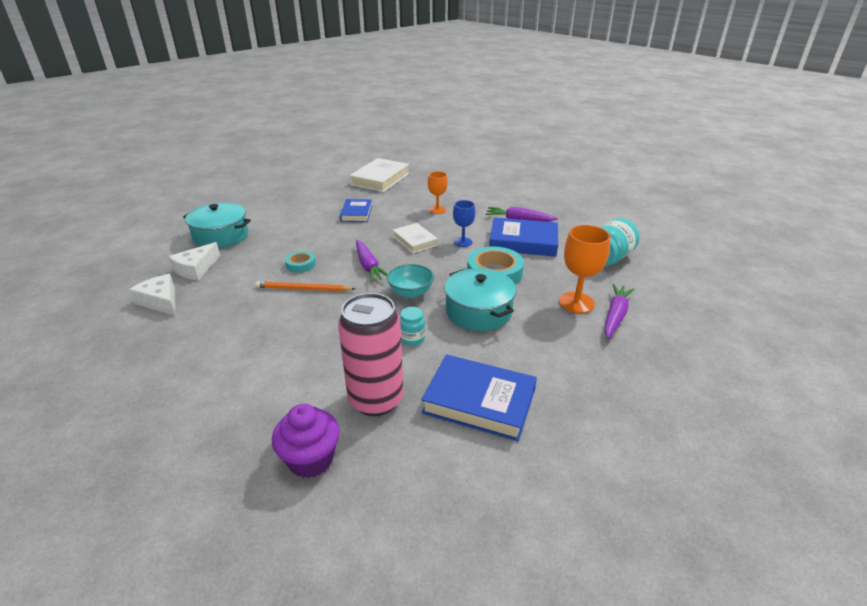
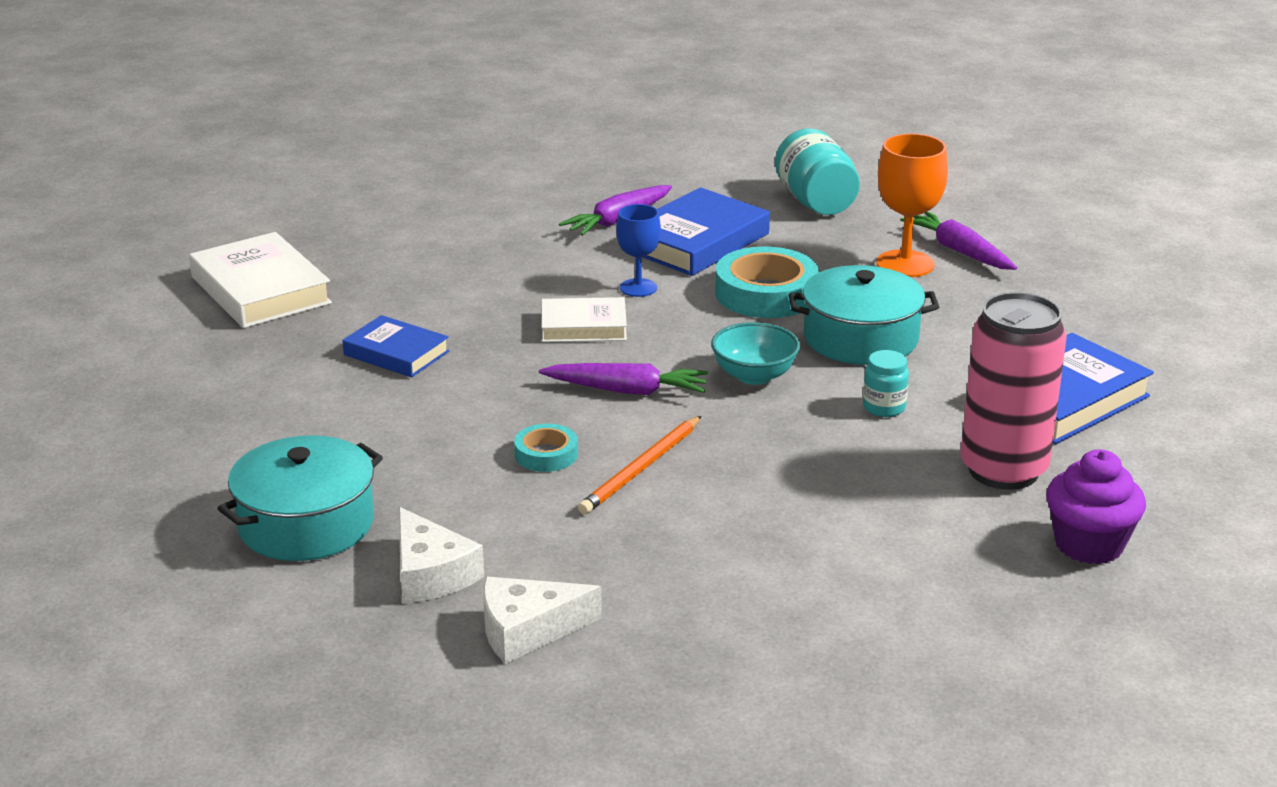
camera: 60 degrees left, 5 degrees down
(437, 210) = (486, 274): orange goblet -> none

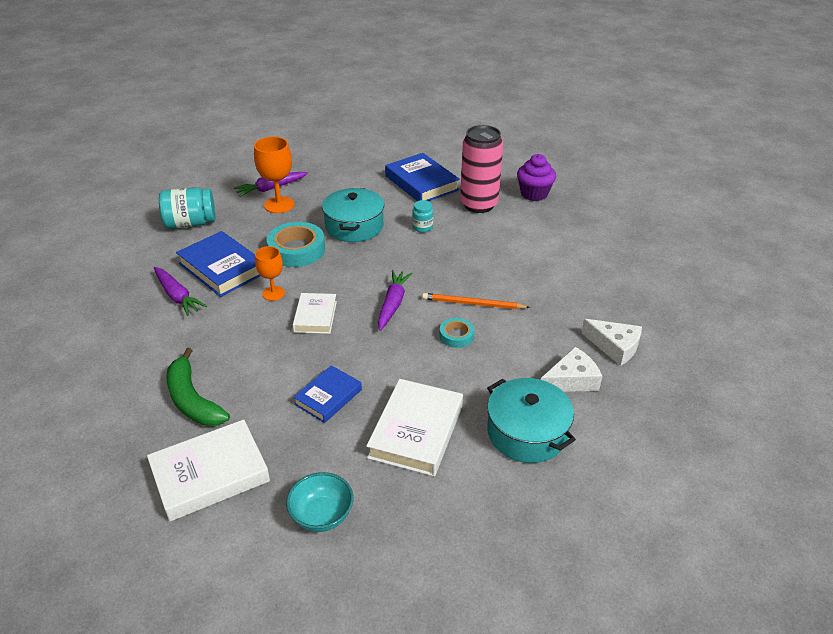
camera: 85 degrees left, 10 degrees up
(319, 426) = (416, 431): none -> white book
(395, 261) = (193, 400): none -> green banana
(527, 630) = (615, 347): white cheese -> white cheese turned 45 degrees counterclockwise
(638, 288) = (273, 293): blue goblet -> orange goblet
(641, 469) = (473, 304): orange pencil -> orange pencil turned 150 degrees clockwise
(754, 376) = (385, 261): turquoise bowl -> turquoise bowl (322, 515)

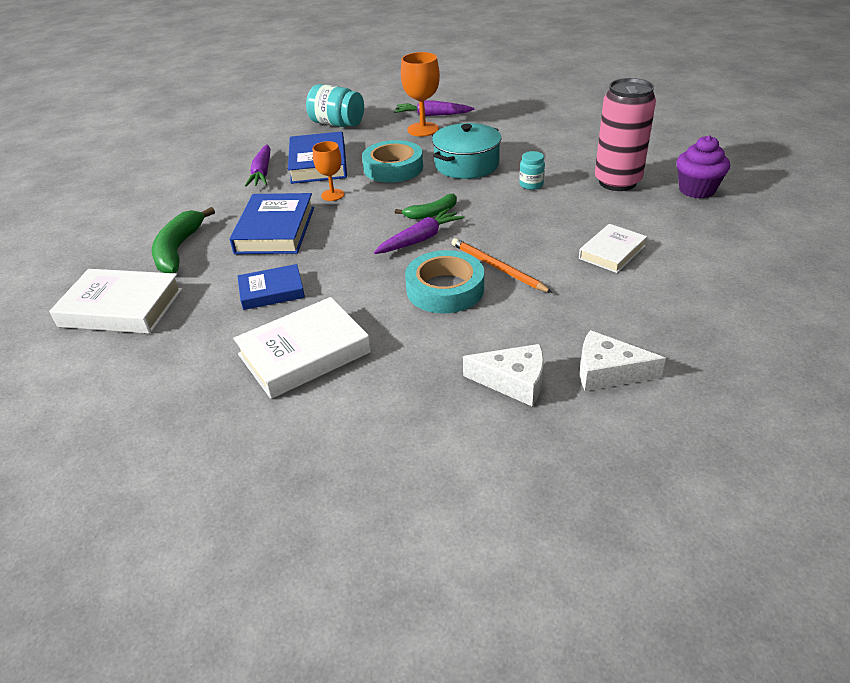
camera: 40 degrees right, 0 degrees up
(315, 316) = (342, 224): white book -> white book (612, 252)
(322, 515) = (150, 380): turquoise bowl -> none
(376, 279) = (431, 213): none -> green banana
(421, 183) = (579, 147): blue book -> blue book (275, 230)
(456, 336) = (445, 289): turquoise tape -> turquoise tape, size x1.88
(527, 432) = (402, 407): turquoise pot -> none
(615, 347) = (607, 372): white cheese -> white cheese turned 120 degrees clockwise

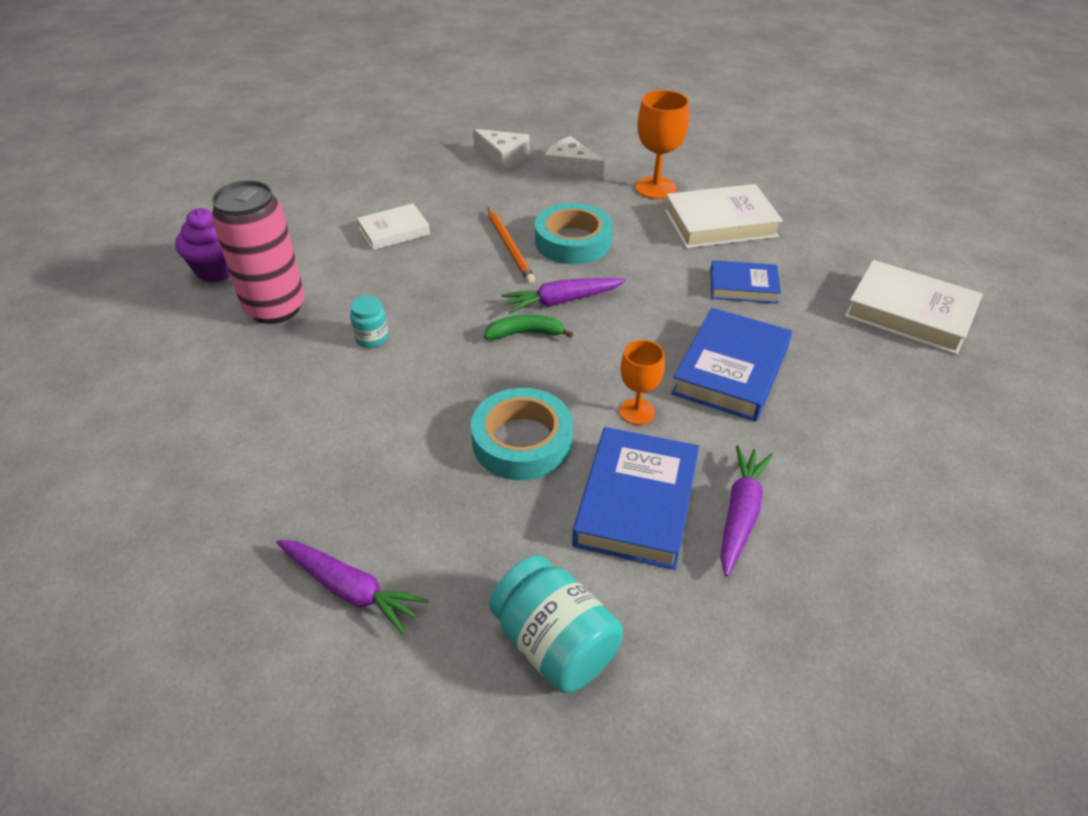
camera: 160 degrees left, 5 degrees up
(178, 249) = (861, 378): green banana -> none
(423, 129) = (405, 540): orange goblet -> orange goblet (655, 188)
(466, 164) = (414, 408): turquoise pot -> none

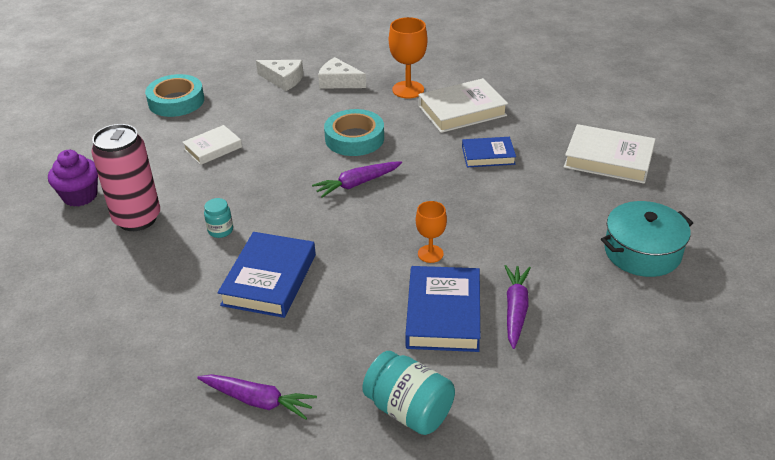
camera: 10 degrees left, 5 degrees down
(510, 247) = (307, 149): orange pencil -> none
(522, 441) = (353, 286): turquoise tape -> turquoise tape (176, 101)
(525, 333) = (336, 211): green banana -> none
(731, 370) = (491, 216): blue book -> blue book (269, 280)
(940, 455) = (642, 252): none -> turquoise pot

